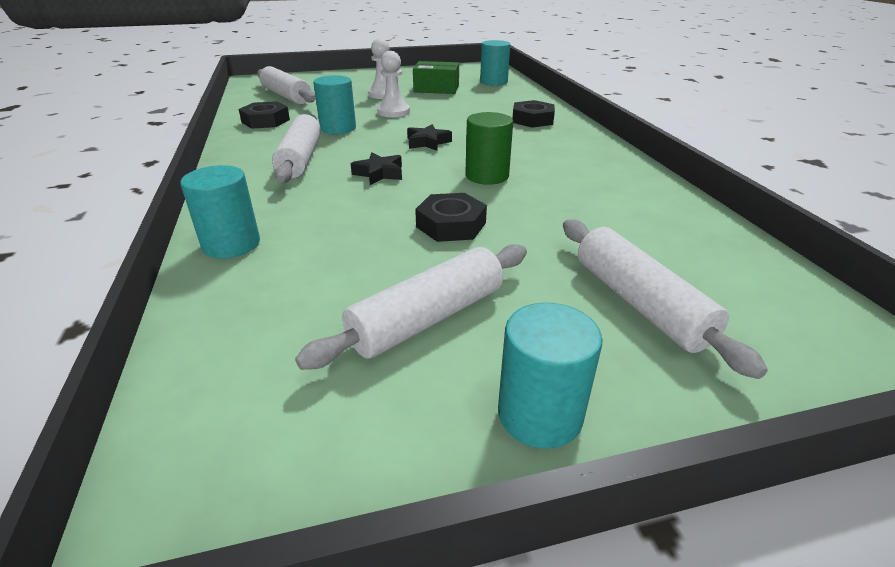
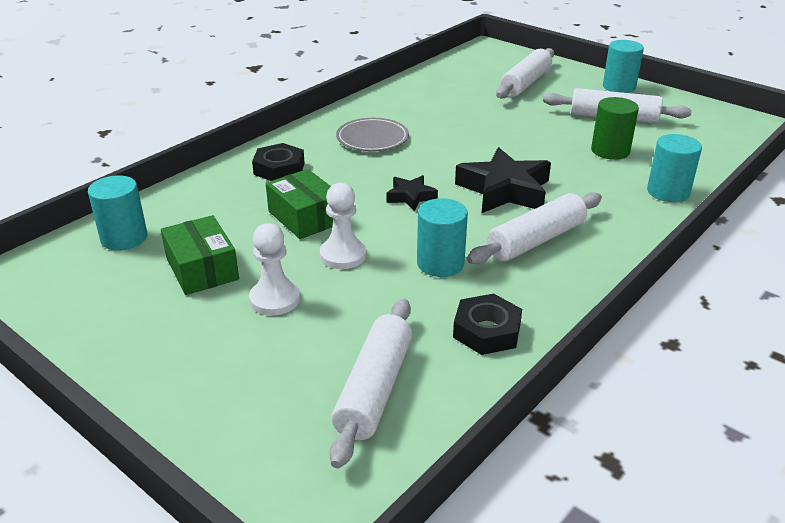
camera: 125 degrees left, 0 degrees up
(379, 173) = (504, 190): black star -> black star, size x1.91
(451, 225) = (531, 139): black nut -> none
(452, 113) = (305, 217): none -> green box
(487, 176) = (444, 150): green cylinder -> green cylinder (610, 151)
(550, 157) = (372, 138): none -> grey plate

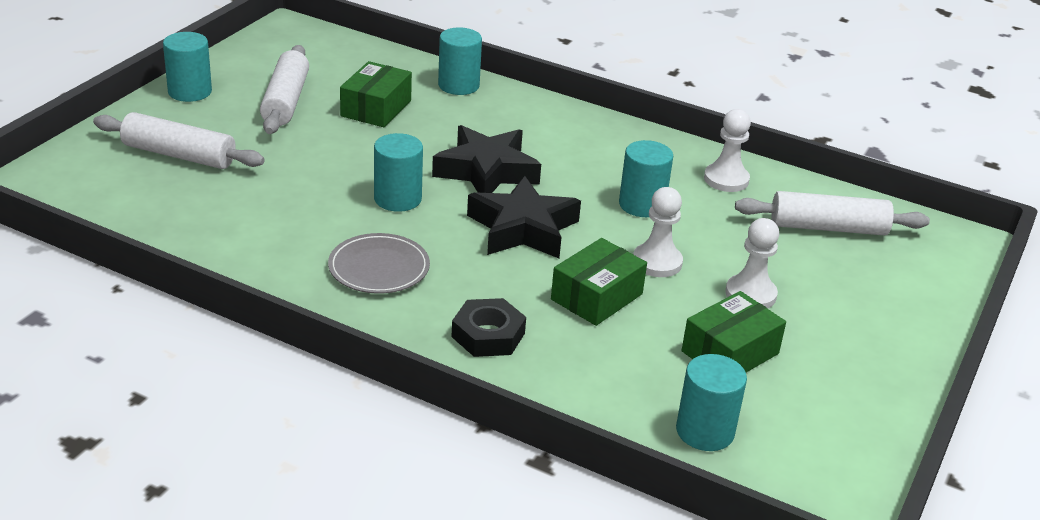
camera: 105 degrees left, 0 degrees up
(411, 197) = (522, 228): black star -> black star, size x1.91
(462, 150) = (397, 199): none -> turquoise cylinder
(487, 331) = (726, 179): black nut -> white pawn
(536, 240) = (577, 155): white rolling pin -> none
(610, 151) = (376, 108): green cylinder -> green box

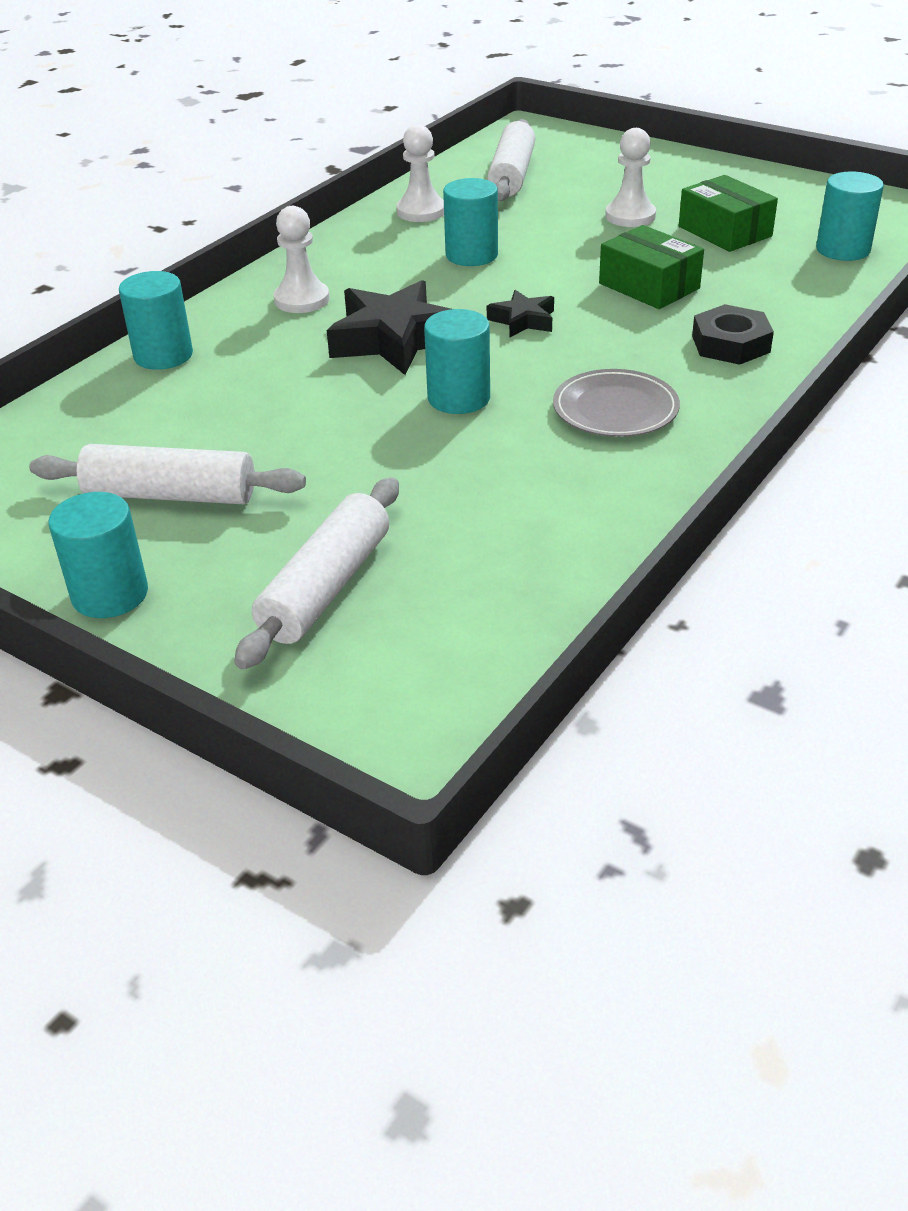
camera: 80 degrees left, 5 degrees up
(376, 108) = (213, 417): green box -> none
(522, 228) = (523, 320): black star -> black star, size x0.52
(657, 262) = (581, 254): white pawn -> white pawn (302, 300)

